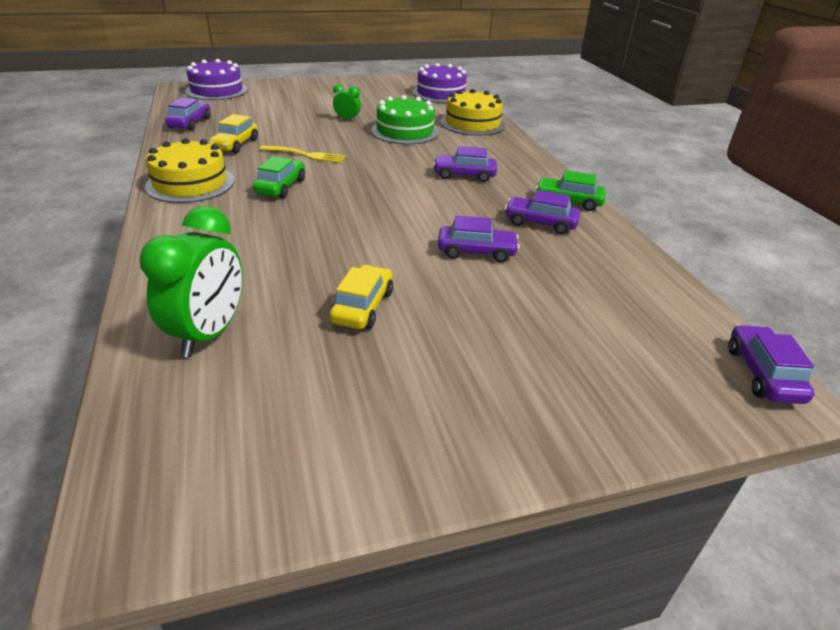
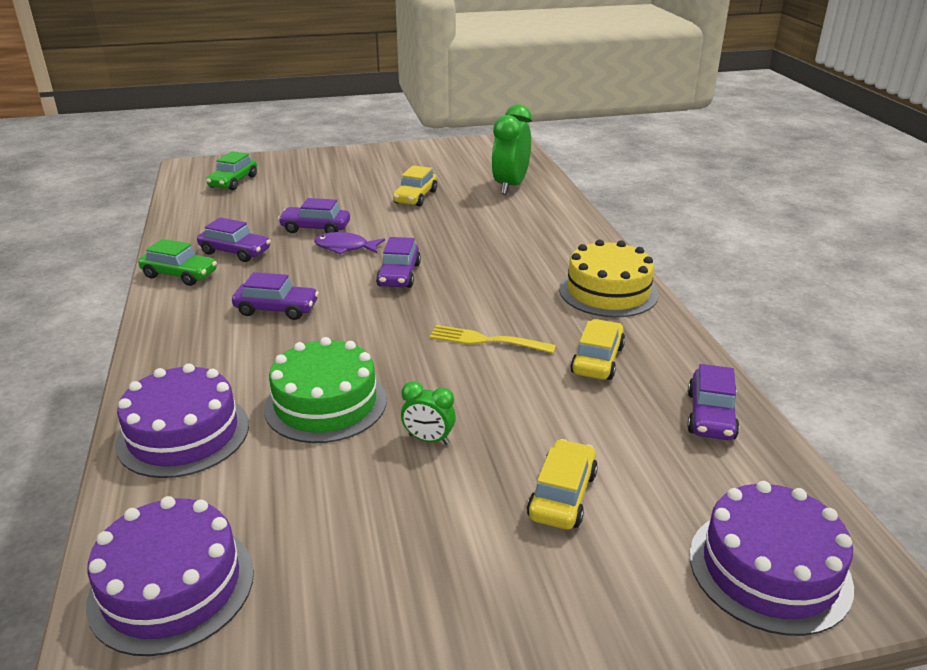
camera: 175 degrees left, 5 degrees down
(281, 187) = (503, 288): green car -> green car (233, 182)
(288, 105) = (562, 495): none -> yellow car
(432, 227) = (345, 247): none -> purple fish
(472, 123) = (183, 434): yellow cake -> purple cake
(762, 374) = (187, 171): purple car -> purple car (399, 275)

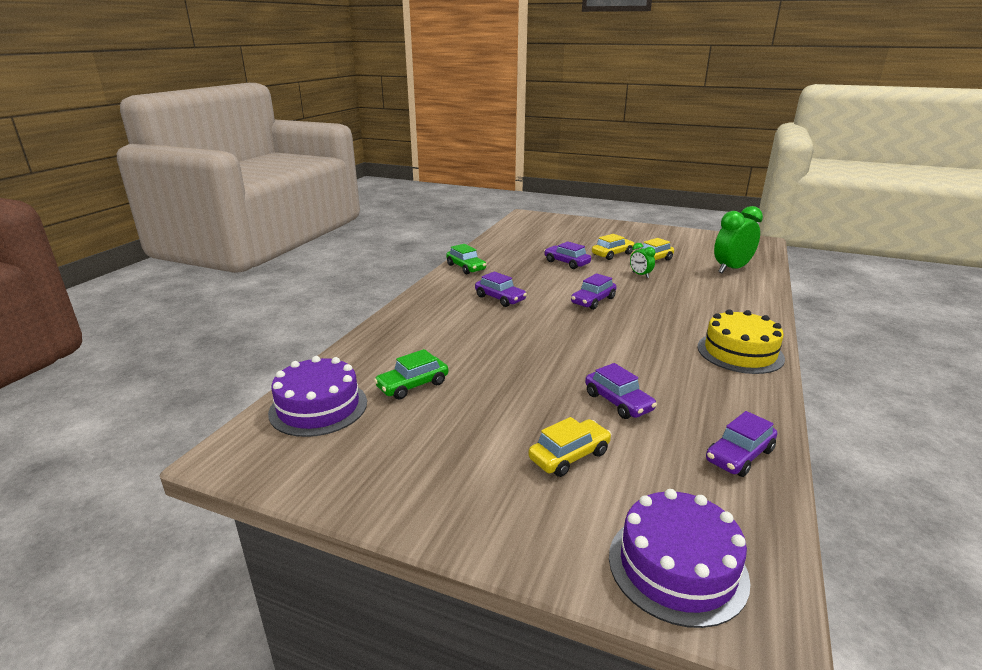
camera: 35 degrees right, 5 degrees down
(183, 434) = (391, 342): purple cake -> none
(233, 182) = (543, 228): green car -> green car (412, 385)
(235, 252) = (507, 264): purple car -> purple car (618, 402)
(325, 403) = (477, 353): green cake -> none
(345, 247) = (574, 277): purple fish -> none
(428, 439) = (517, 393): green clock -> green clock (640, 275)
(487, 340) = (613, 353): yellow fork -> none
(597, 360) = (683, 390): yellow car -> yellow car (612, 254)

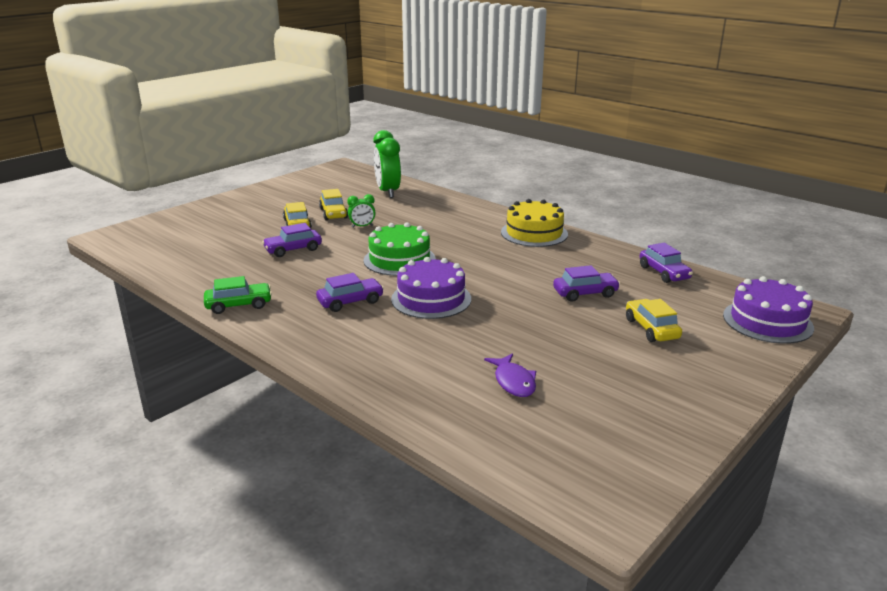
camera: 70 degrees left, 0 degrees up
(318, 407) = (531, 446): purple cake -> purple cake (431, 299)
(412, 385) = (513, 382): green car -> purple fish
(593, 301) = (399, 259): purple car -> green cake

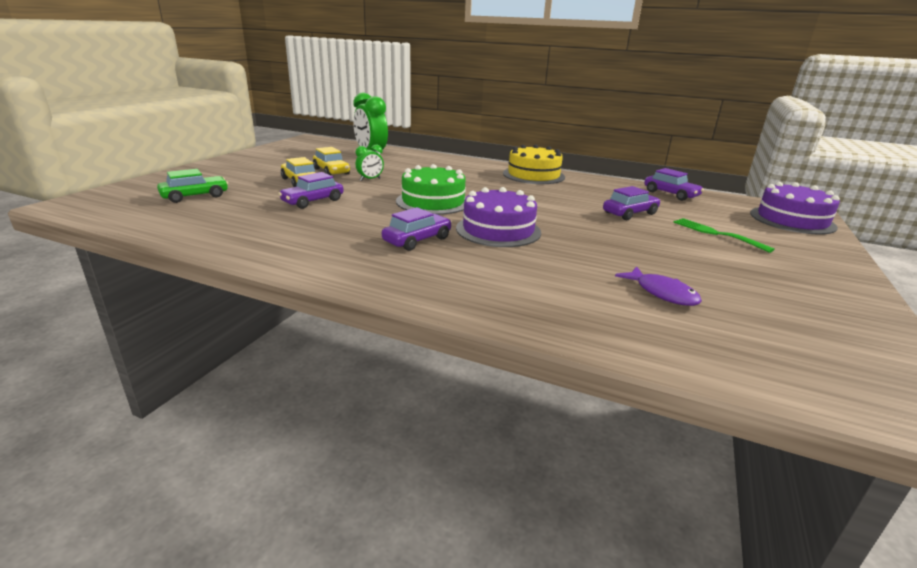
camera: 20 degrees left, 0 degrees up
(239, 305) = (288, 255): green car -> green car (195, 196)
(651, 329) = (717, 234): yellow car -> green fork

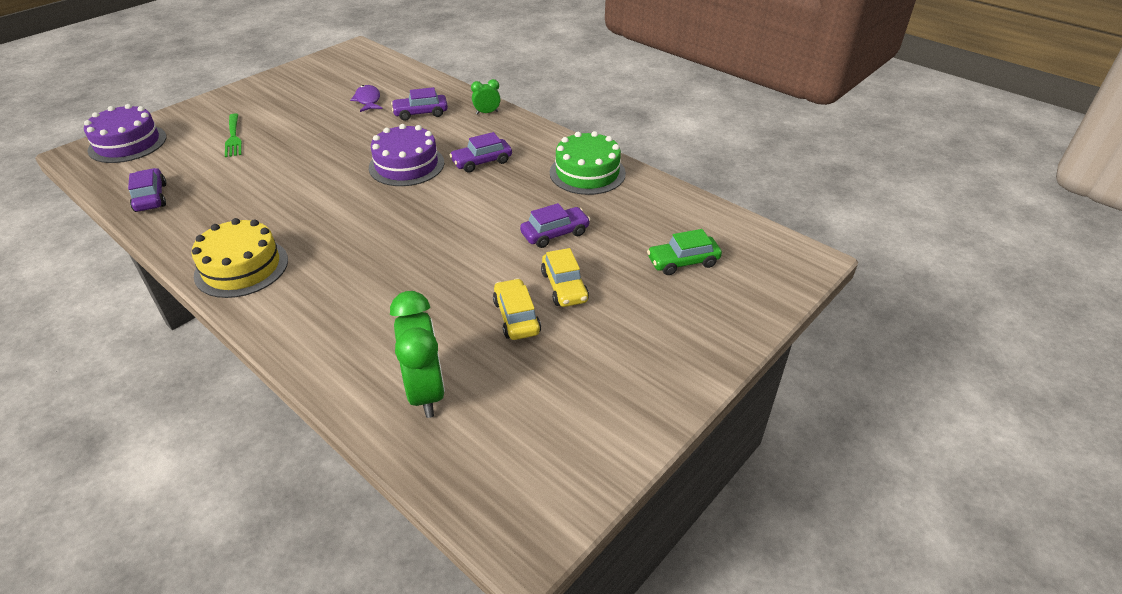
camera: 160 degrees left, 15 degrees up
(370, 179) = (472, 282): green clock -> green clock (487, 113)
(433, 201) = (429, 217): green cake -> green cake (587, 173)
(630, 213) = (257, 171): purple car -> purple car (420, 113)

